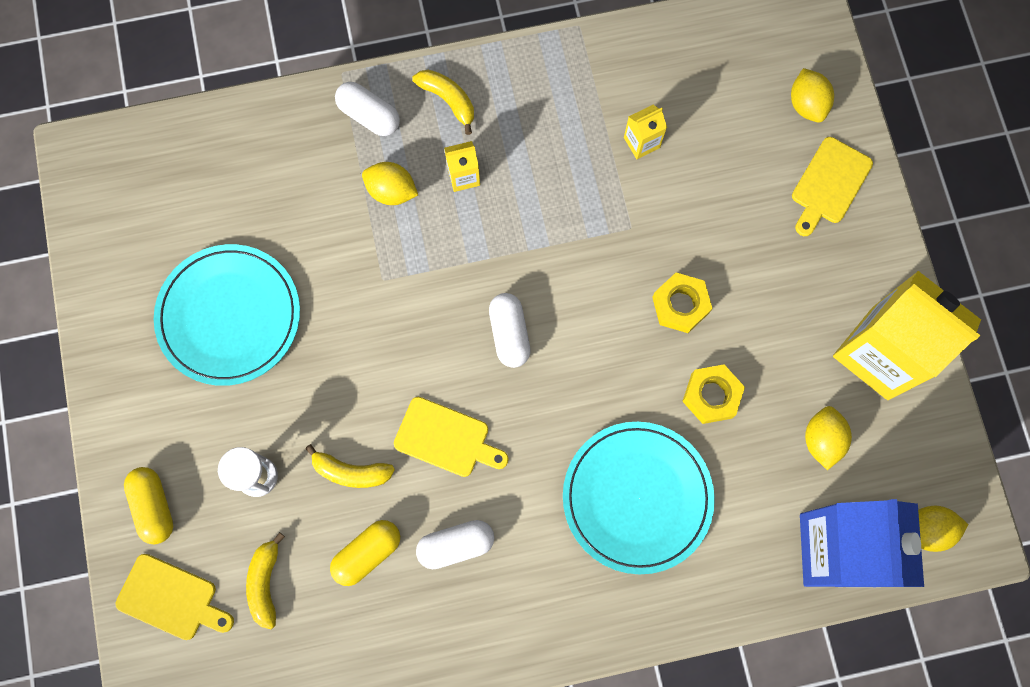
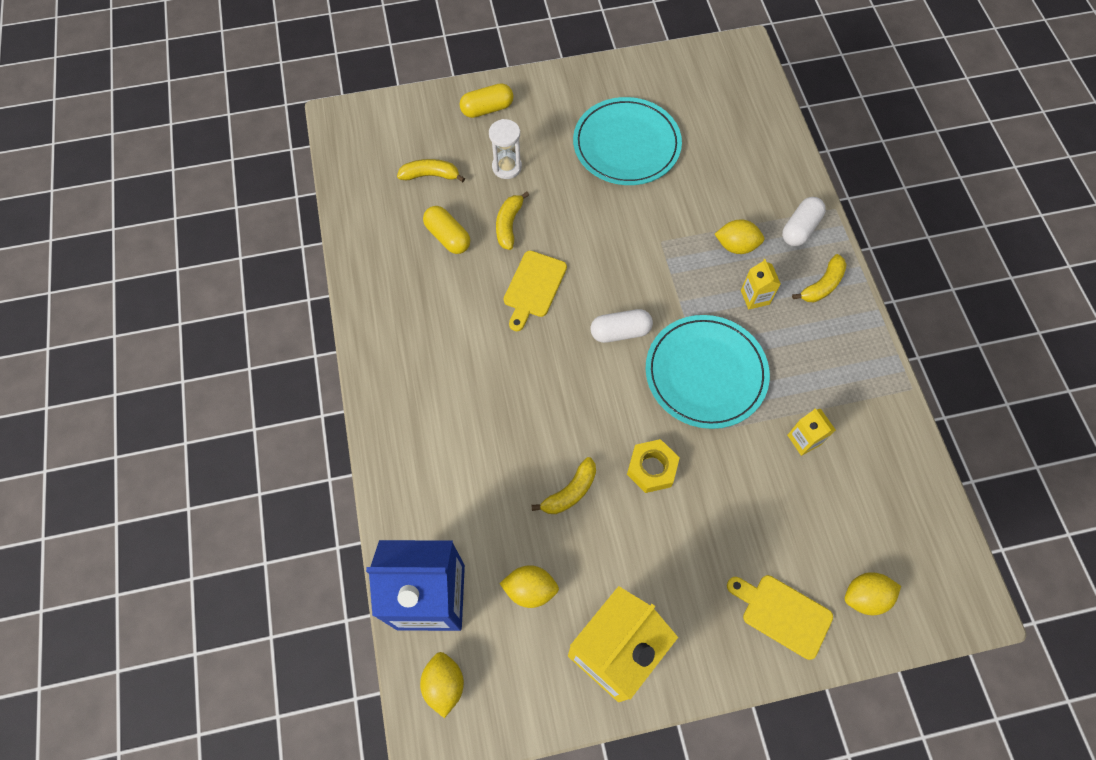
camera: 90 degrees right, 10 degrees down
(171, 598) = (423, 122): yellow cutting board -> none
(391, 191) = (736, 246): yellow lemon -> yellow lemon turned 75 degrees clockwise
(456, 545) = (451, 295): white capsule -> none
(637, 497) = (483, 428): turquoise plate -> turquoise plate (705, 373)
(711, 396) = (570, 492): yellow nut -> yellow banana

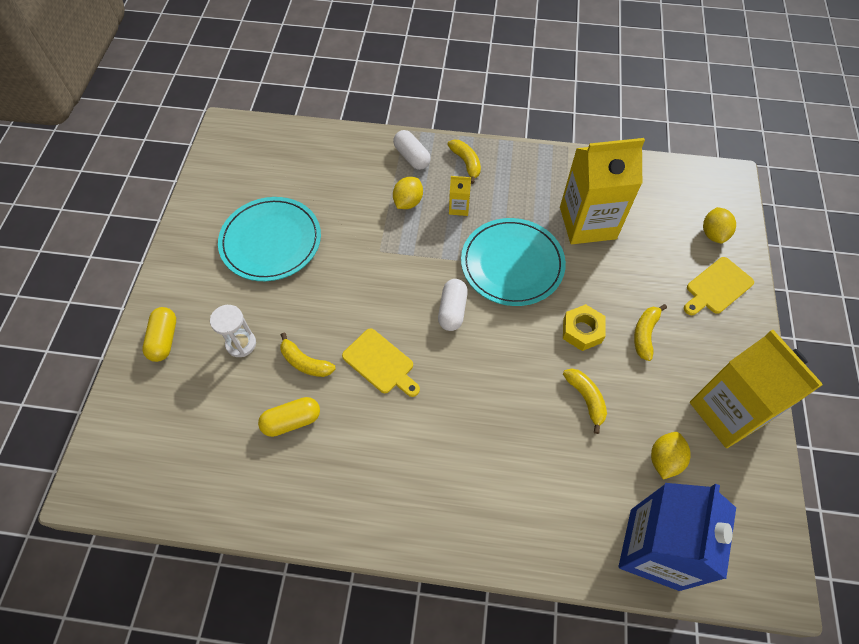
camera: 70 degrees left, 5 degrees down
(431, 175) = (212, 415): yellow banana -> yellow banana (645, 334)
(444, 684) = (735, 560): yellow lemon -> none
(804, 440) = (587, 223): yellow carton -> yellow carton, size x2.43

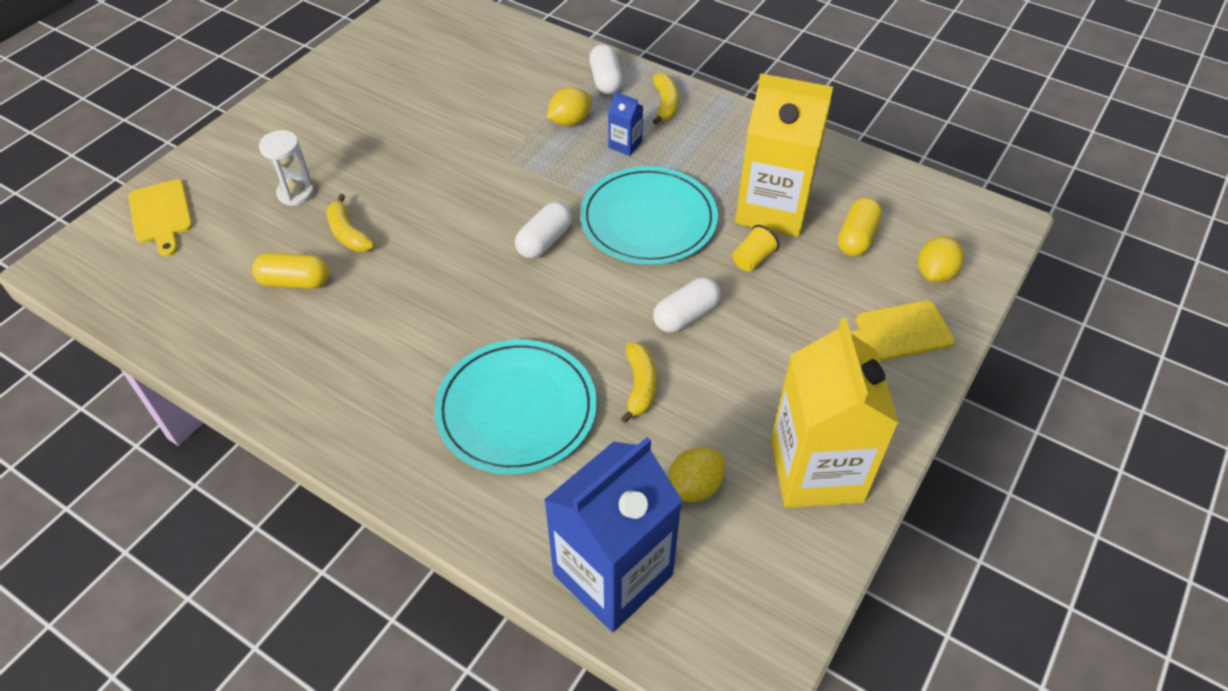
camera: 25 degrees right, 10 degrees down
(164, 339) = (224, 163): yellow capsule -> yellow capsule (856, 238)
(271, 241) = (394, 111): turquoise plate -> turquoise plate (516, 409)
(380, 363) = (427, 263): yellow cutting board -> yellow cutting board (161, 215)
(459, 207) = (625, 144): yellow carton -> blue carton
(582, 331) = (686, 315): yellow nut -> white capsule
(598, 268) = (753, 259): none -> yellow cup
(645, 334) = (764, 347): yellow banana -> none

